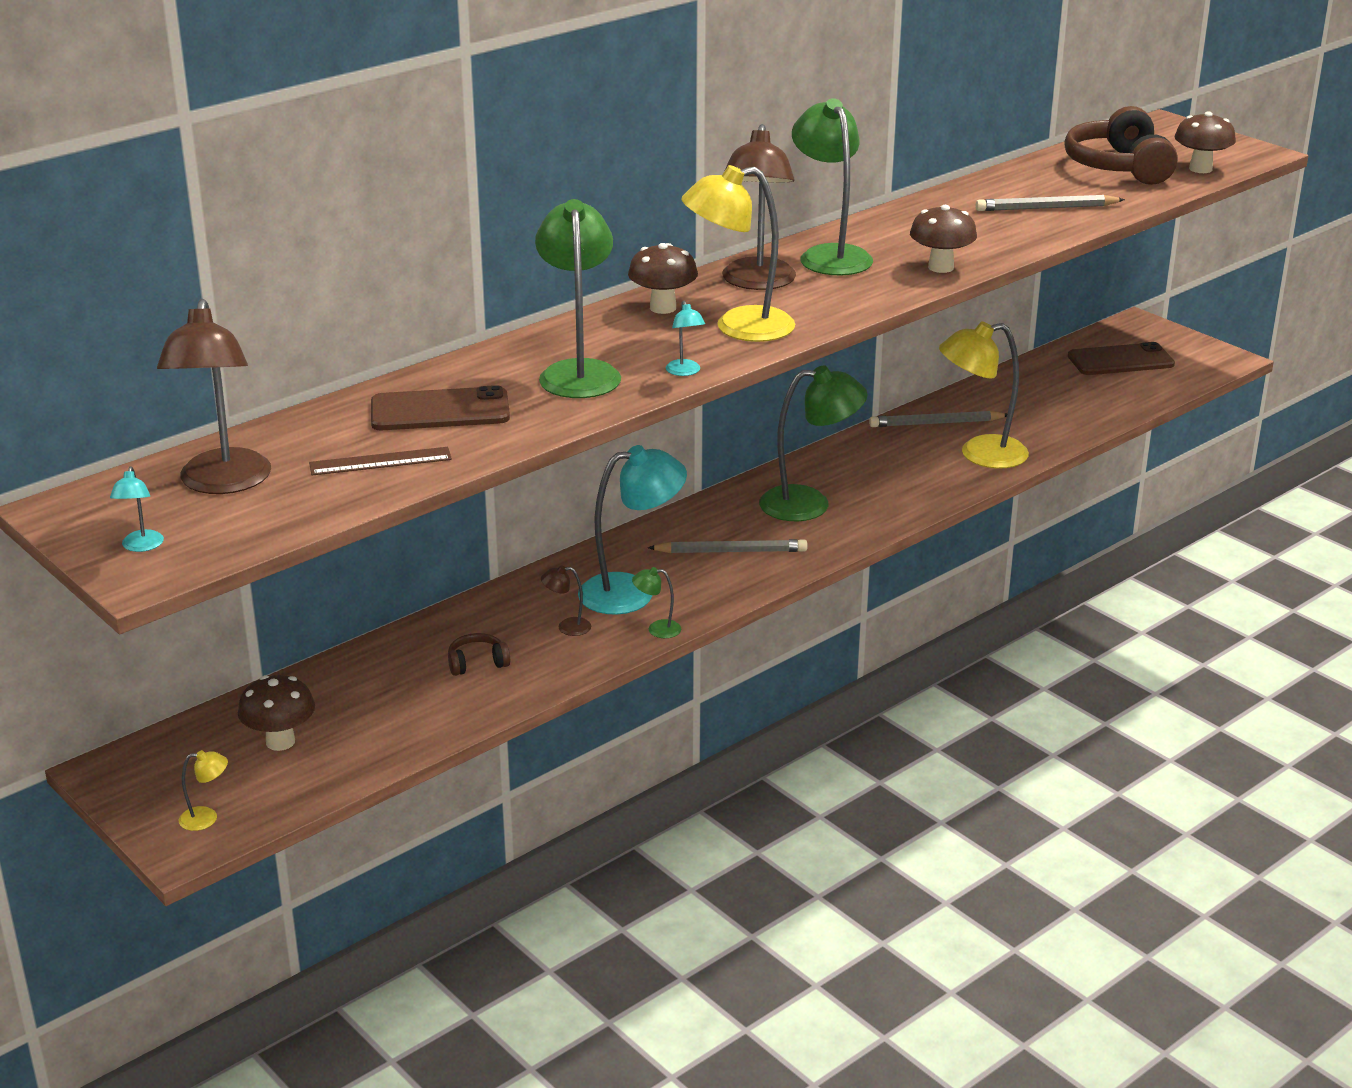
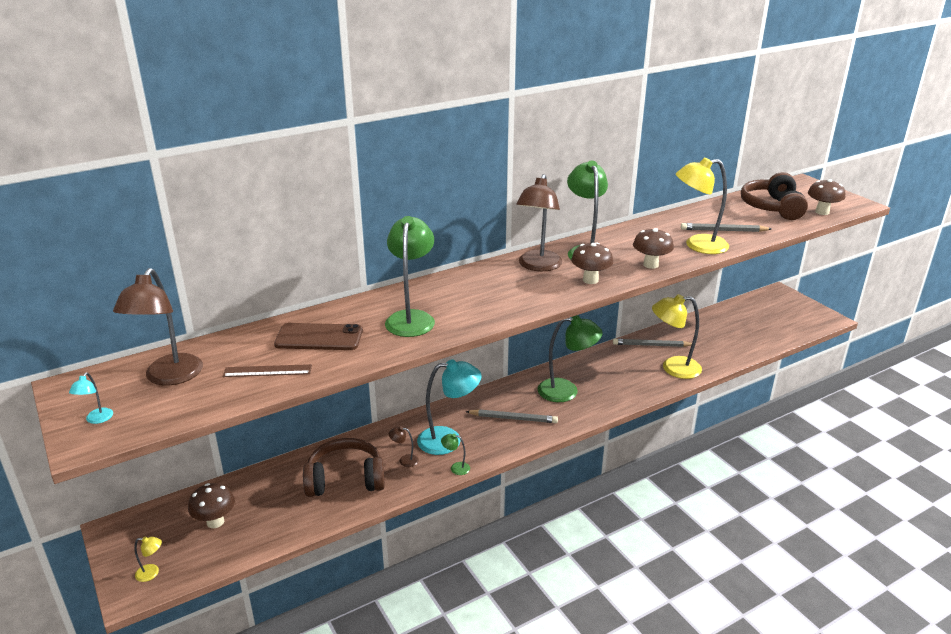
camera: 10 degrees right, 0 degrees up
(477, 663) = (345, 479): brown headphones -> brown headphones, size x2.23
(663, 308) = (477, 278): brown mushroom -> brown mushroom (590, 280)
(685, 372) = (474, 323): turquoise lamp -> none
(738, 327) = (517, 295): yellow lamp -> yellow lamp (697, 245)
(1120, 360) = (766, 314): brown phone -> none

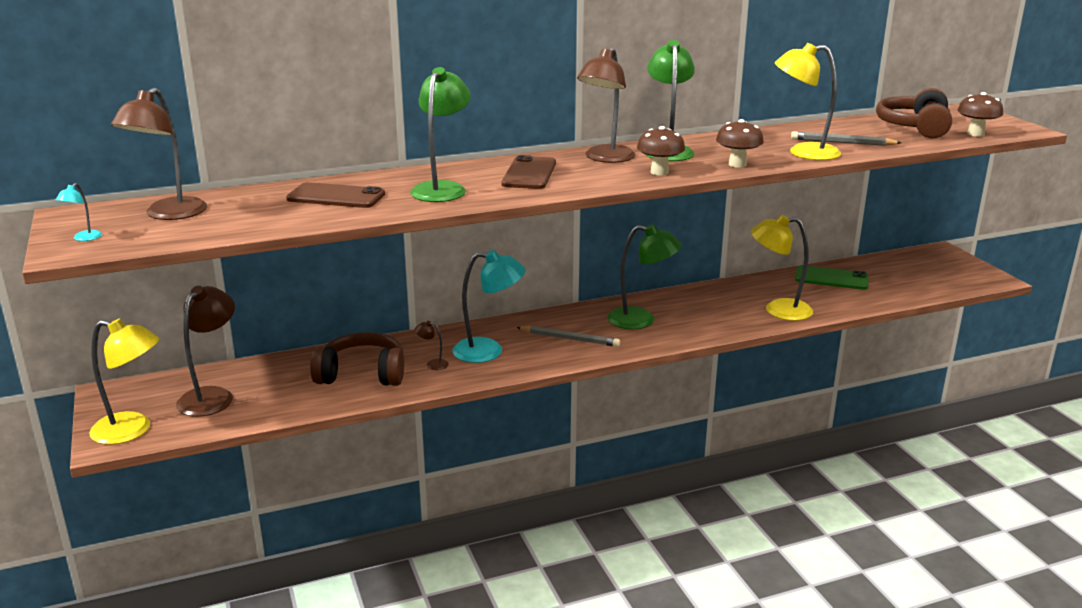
camera: 10 degrees right, 5 degrees down
(152, 573) = (132, 430): yellow lamp -> yellow lamp, size x2.33
(215, 522) = (212, 396): brown mushroom -> brown lamp
(267, 371) = (270, 217): brown ruler -> none
(456, 468) = (487, 375): green lamp -> none
(480, 291) = (529, 173): none -> brown phone
(651, 345) = (759, 287): grey pencil -> none
(704, 330) = (831, 278): none -> green phone

